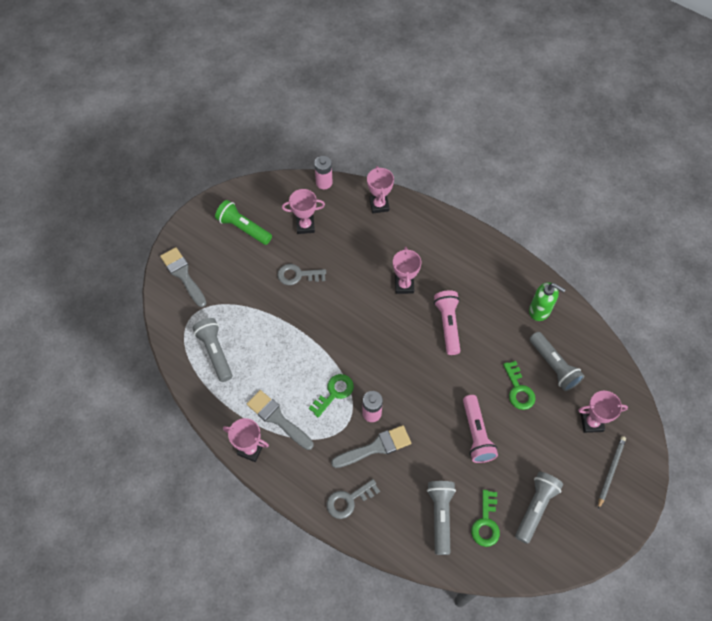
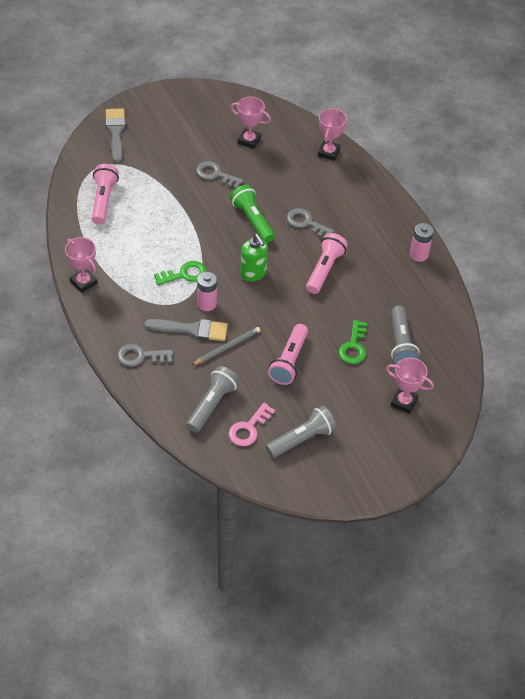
camera: 25 degrees right, 10 degrees down
(215, 352) = (103, 200): grey flashlight -> pink flashlight
(243, 228) = (193, 120): green flashlight -> green flashlight (252, 220)
(277, 418) = (122, 270): grey brush -> none
(324, 182) = (290, 115): pink battery -> pink battery (418, 255)
(404, 285) = (306, 223): pink trophy -> grey key
(486, 522) = (249, 428): green key -> pink key
(539, 310) = (420, 296): green soap dispenser -> green soap dispenser (253, 273)
(610, 471) = (393, 446): grey pencil -> grey pencil (227, 347)

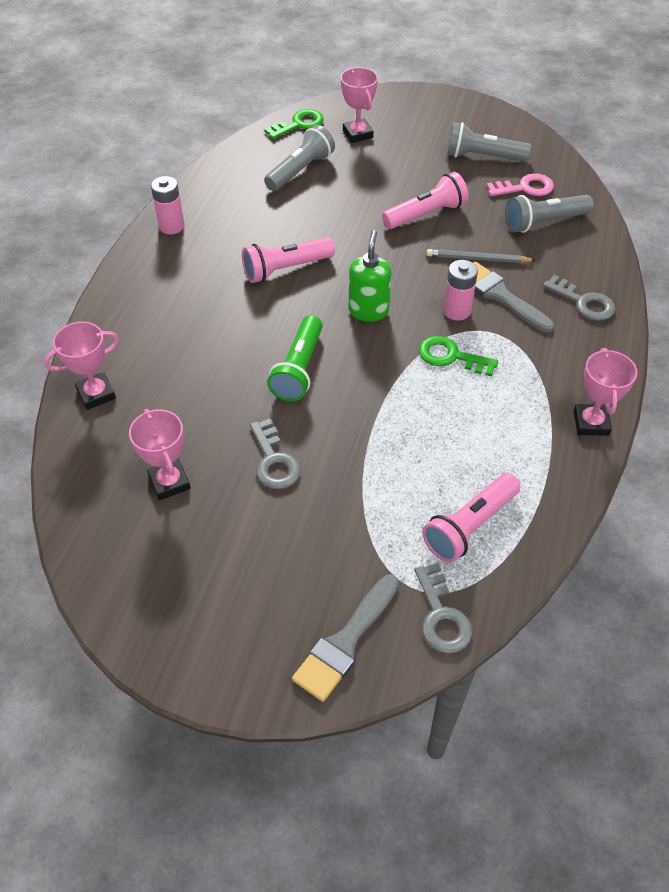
camera: 135 degrees left, 0 degrees up
(306, 223) = (241, 327): grey key -> grey key (441, 616)
(353, 346) = (347, 192): green key -> green key (299, 124)

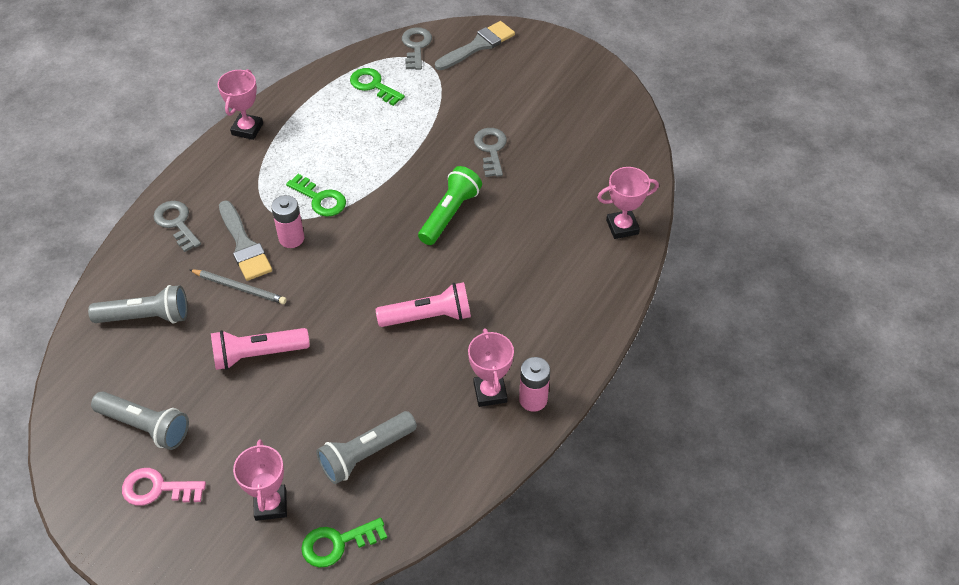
camera: 165 degrees left, 0 degrees up
(169, 482) = (570, 150): pink trophy -> pink trophy (490, 392)
(368, 311) = (369, 255): green soap dispenser -> none
(469, 526) = (373, 85): pink flashlight -> green key
(525, 188) = (131, 367): pink key -> pink key (157, 489)

